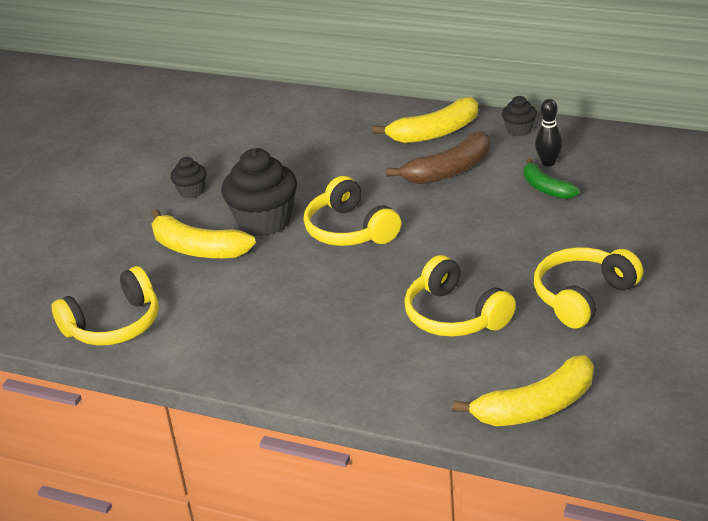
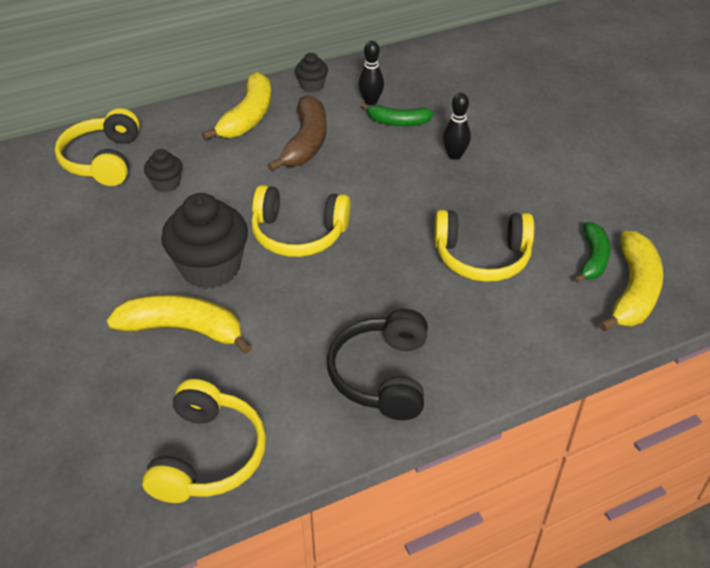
camera: 50 degrees left, 10 degrees up
(191, 191) = (93, 279): black cupcake -> black cupcake (166, 184)
(198, 249) = (183, 329): yellow banana -> yellow banana turned 150 degrees counterclockwise
(269, 346) = (382, 375): none -> black headphones
(542, 367) = (593, 259): none -> green banana
(553, 235) = (454, 155): none -> black bowling pin
(583, 296) = (540, 190): yellow headphones -> yellow headphones (103, 160)

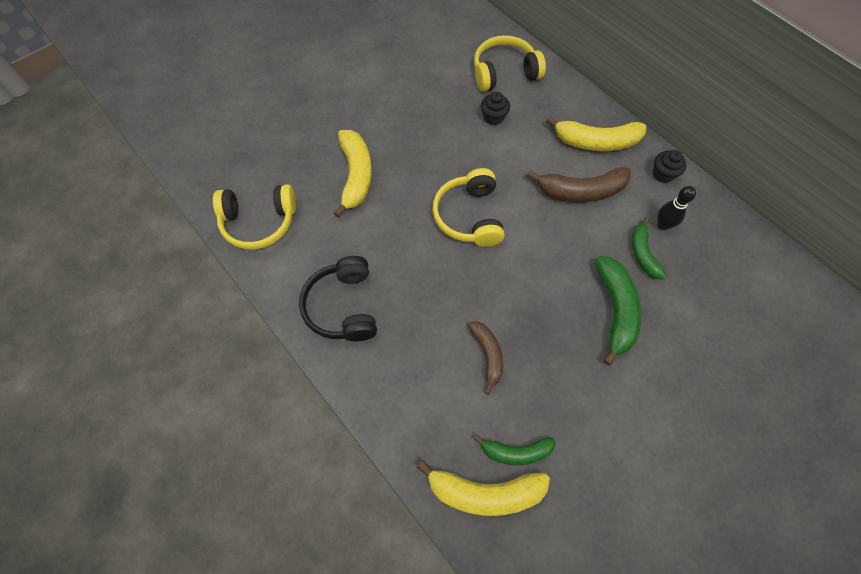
camera: 75 degrees right, 20 degrees up
(210, 268) = (416, 172): black cupcake -> none
(382, 375) = (343, 306): black headphones -> black headphones turned 90 degrees counterclockwise
(454, 155) = (615, 310): black bowling pin -> green banana
(481, 257) = (487, 355): yellow headphones -> brown banana

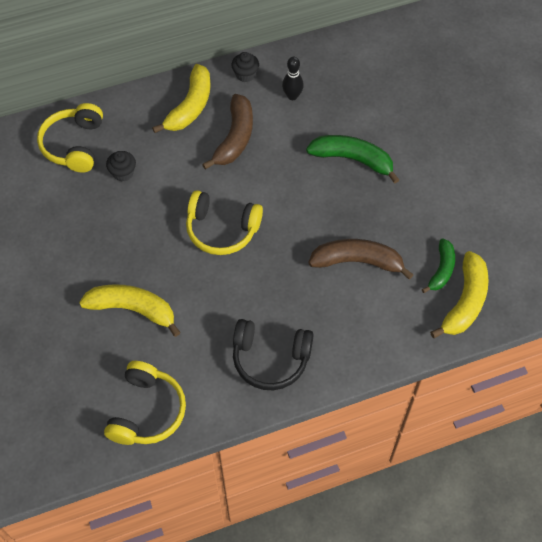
camera: 70 degrees left, 5 degrees down
(487, 355) = (357, 262): brown banana -> brown banana, size x1.58
(642, 253) = (312, 120): green banana -> none

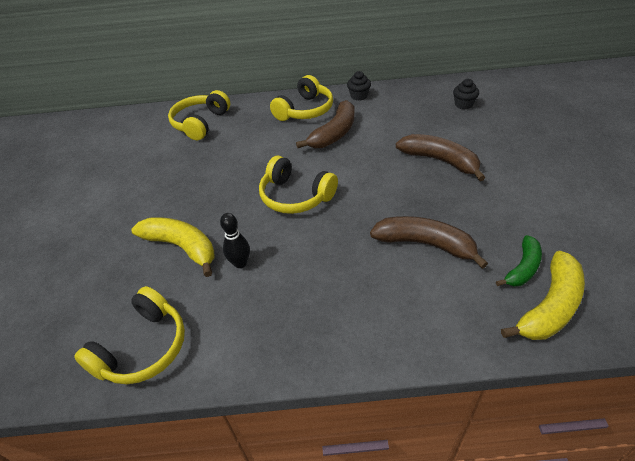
camera: 20 degrees right, 15 degrees down
(123, 173) = (229, 145): black cupcake -> black cupcake (463, 104)
(190, 106) = (305, 110): yellow banana -> yellow headphones
(270, 359) = (299, 322): black headphones -> none
(292, 96) = (395, 112): black bowling pin -> black bowling pin (240, 263)
(353, 159) = (440, 161): green banana -> brown banana

